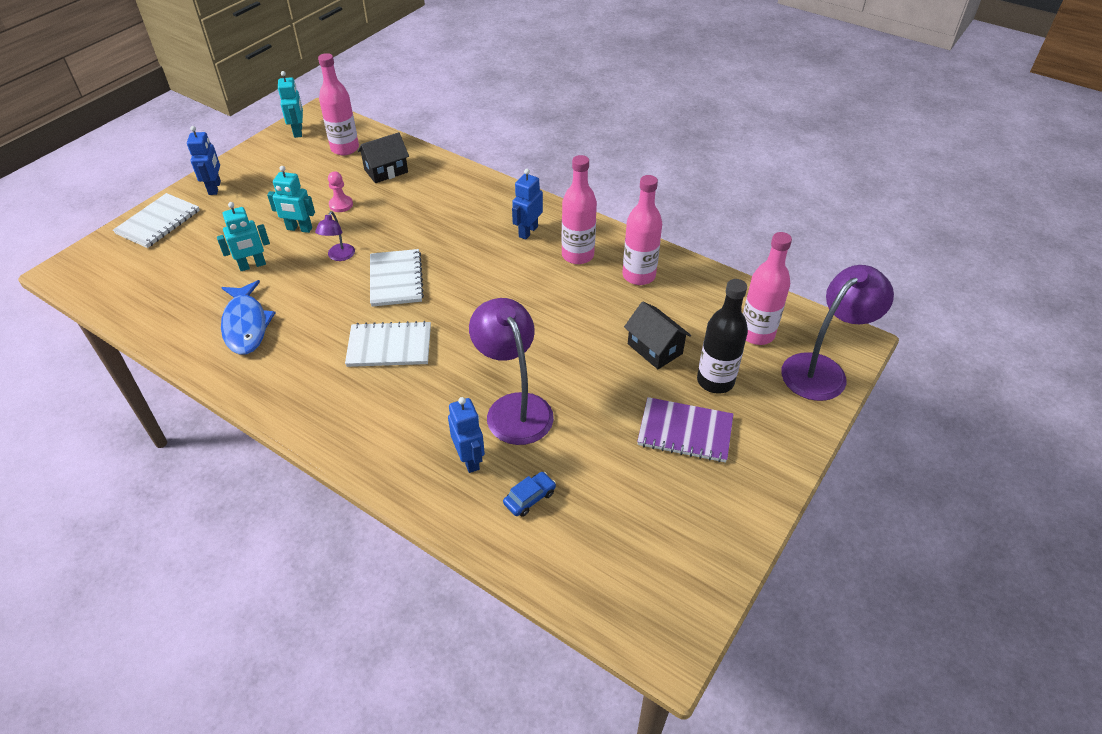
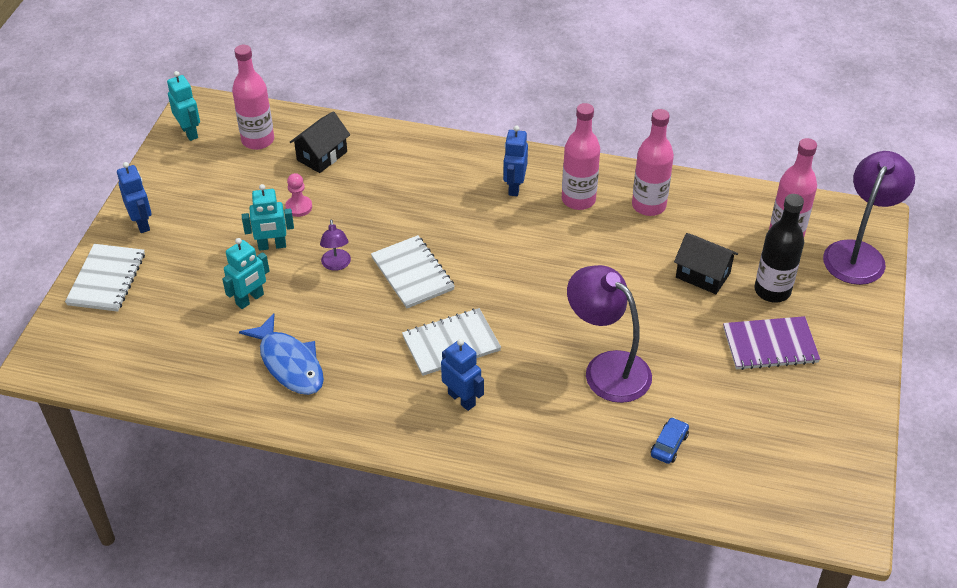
camera: 20 degrees left, 0 degrees up
(470, 459) = (595, 427): blue robot -> blue robot (462, 399)

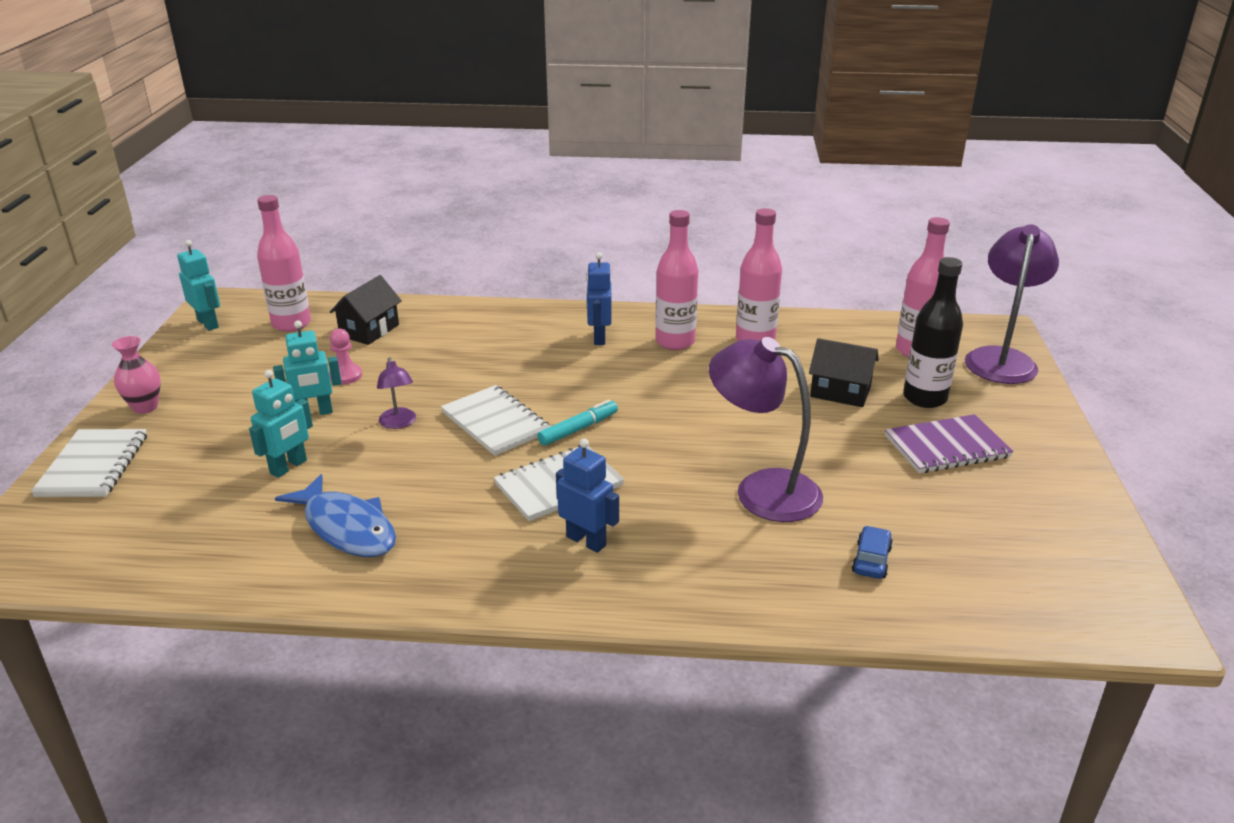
camera: 10 degrees left, 15 degrees down
(142, 223) = (145, 407): blue robot -> pink vase
(477, 289) = (578, 429): none -> turquoise marker

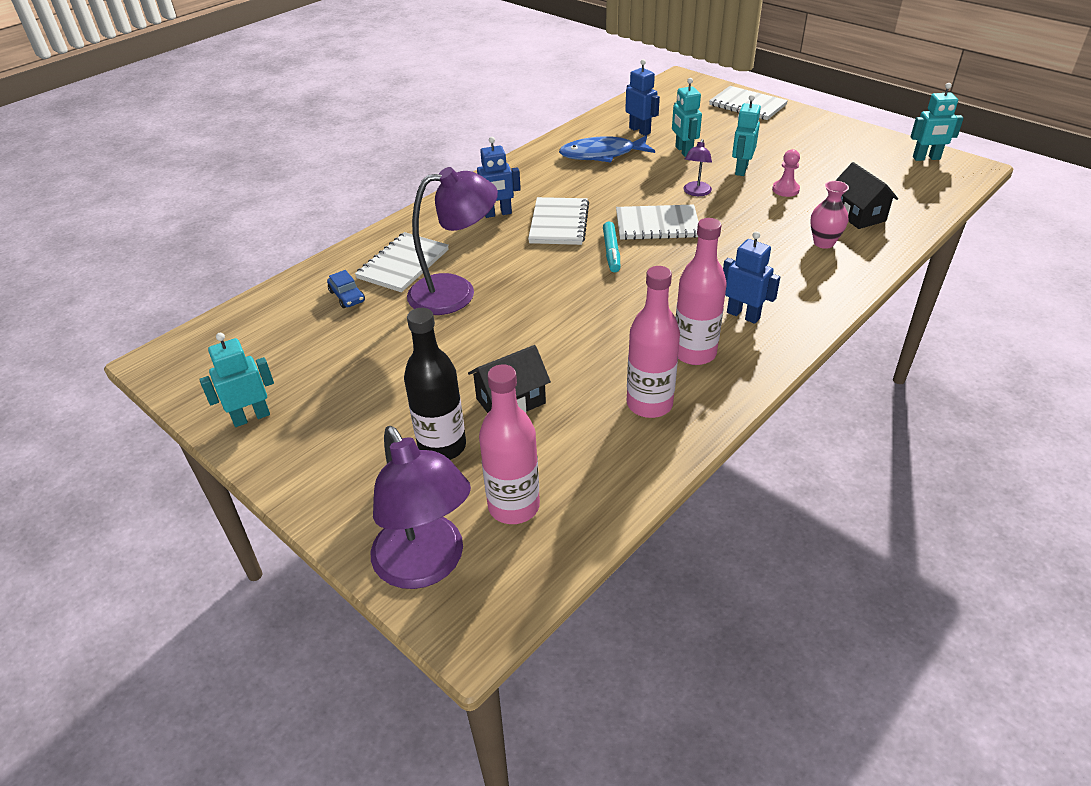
camera: 130 degrees right, 10 degrees up
(145, 407) = (805, 124): pink vase -> pink vase (823, 243)
(240, 526) = (640, 130): none -> blue robot
(291, 324) = (899, 187): pink bottle -> none
(399, 423) = (696, 192): purple lamp -> purple lamp turned 90 degrees counterclockwise
(769, 555) = (403, 264): none -> white notebook
(947, 447) = (377, 407): purple notebook -> none
(1067, 505) = (251, 417): none -> turquoise robot

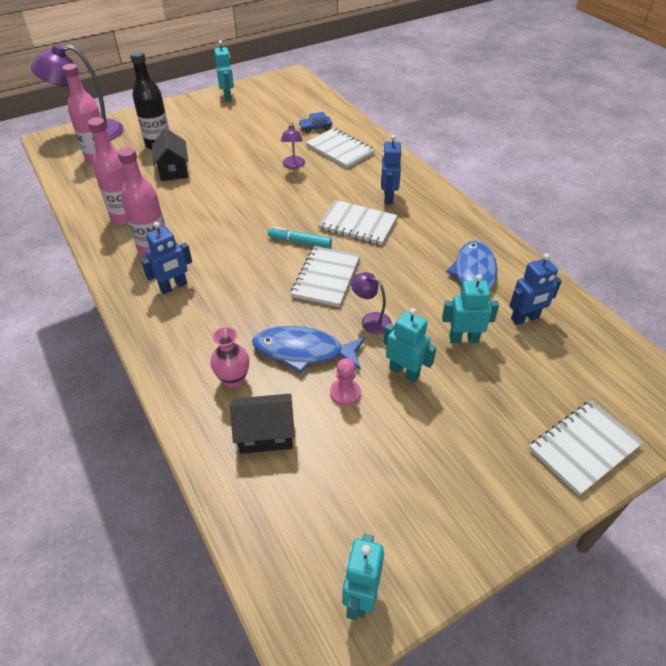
camera: 105 degrees right, 5 degrees up
(456, 292) = (293, 165): purple lamp -> purple lamp, size x0.49
(760, 216) = (303, 351): none -> blue fish

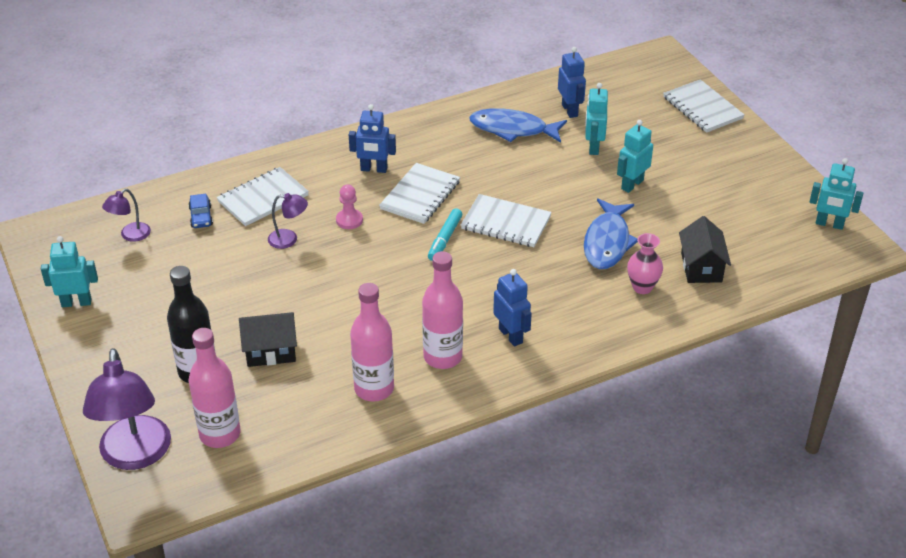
camera: 85 degrees left, 5 degrees down
(345, 393) = (656, 220): pink pawn -> pink pawn (349, 220)
(370, 320) = (568, 198): purple lamp -> purple lamp (130, 235)

